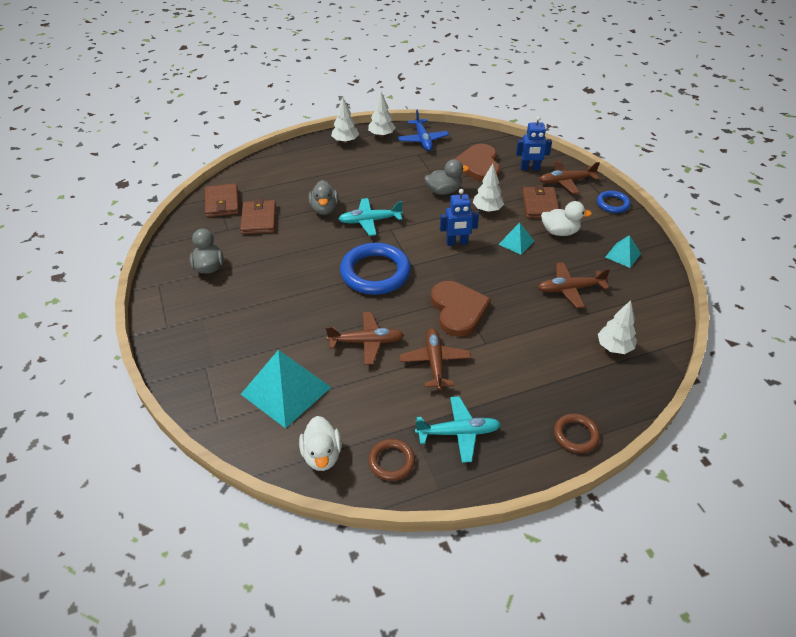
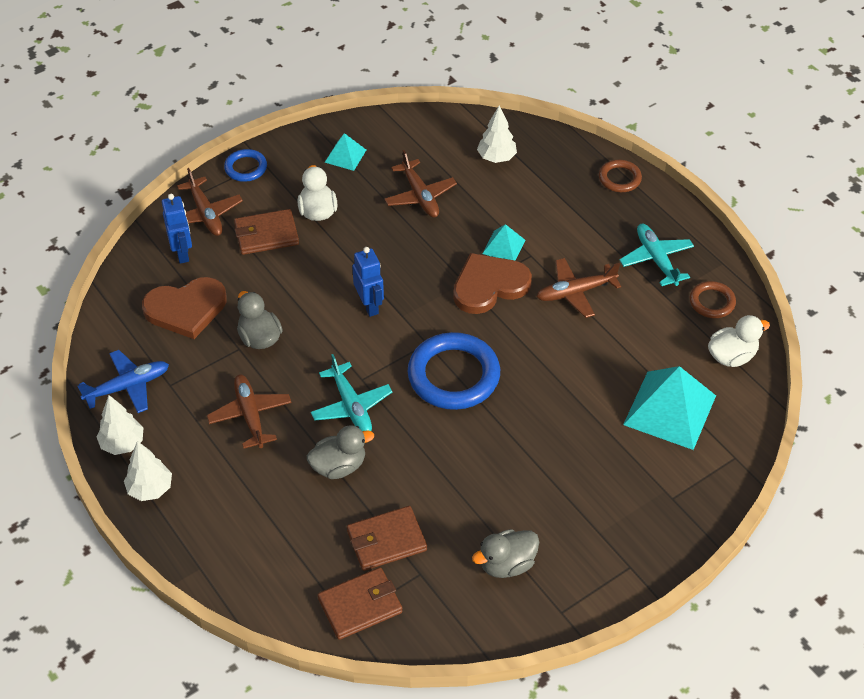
camera: 105 degrees left, 5 degrees up
(366, 342) = (571, 357): brown plane -> brown plane (250, 415)
(487, 209) = (290, 285): white tree -> none
(516, 242) = (351, 249): turquoise pyramid -> turquoise pyramid (504, 246)

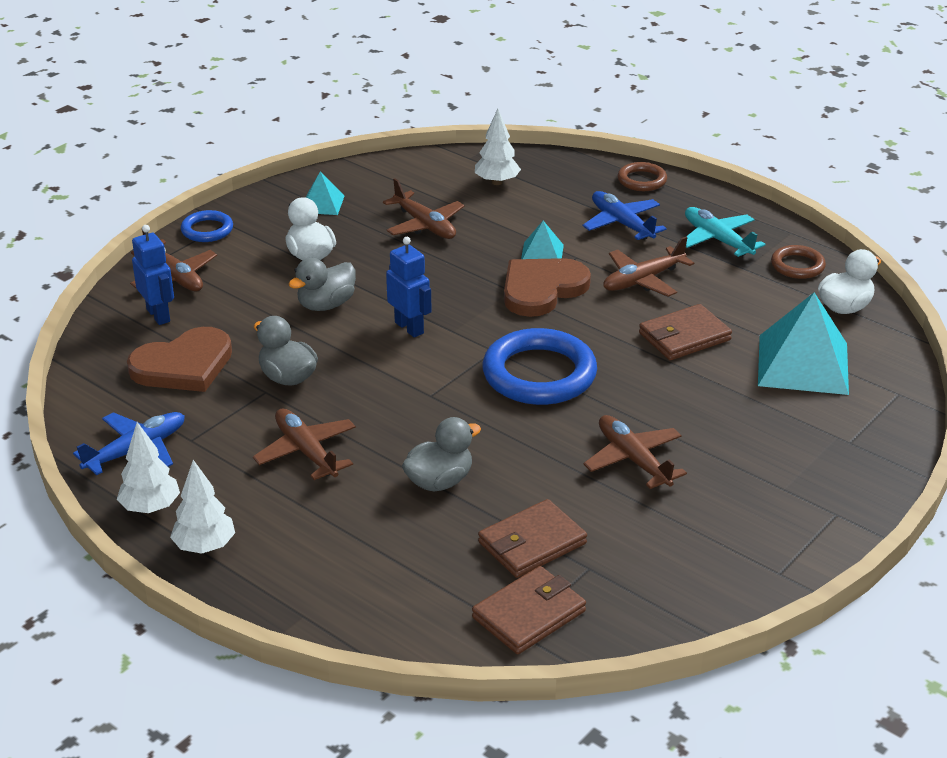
camera: 15 degrees left, 15 degrees down
(266, 235) = (257, 284): brown wallet -> brown wallet (684, 337)
(351, 406) = (429, 422): turquoise plane -> none
(494, 478) = (633, 460): none -> brown plane
(507, 564) = (690, 539): grey duck -> grey duck (326, 305)
(583, 225) = (622, 224): none -> blue plane

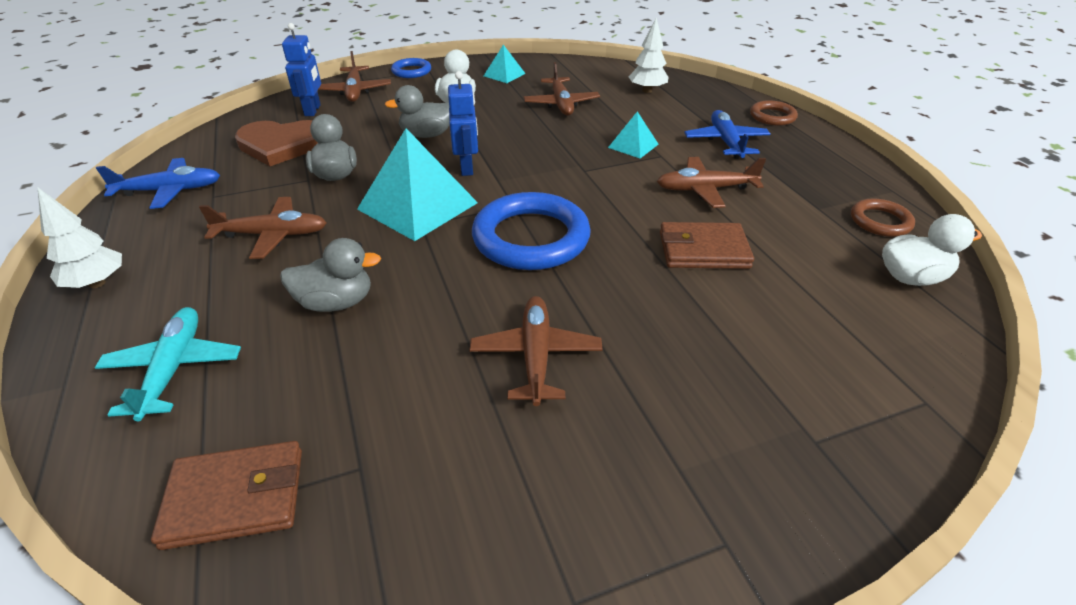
camera: 30 degrees right, 5 degrees up
(150, 507) = (114, 236): white tree -> none
(306, 452) = (272, 235): brown plane -> brown plane turned 90 degrees clockwise
(532, 543) = (339, 407): brown wallet -> none
(542, 289) = (606, 171): brown heart -> none
(717, 240) = (808, 177): turquoise plane -> turquoise plane (173, 369)
(802, 364) = (817, 321): turquoise pyramid -> turquoise pyramid (417, 205)

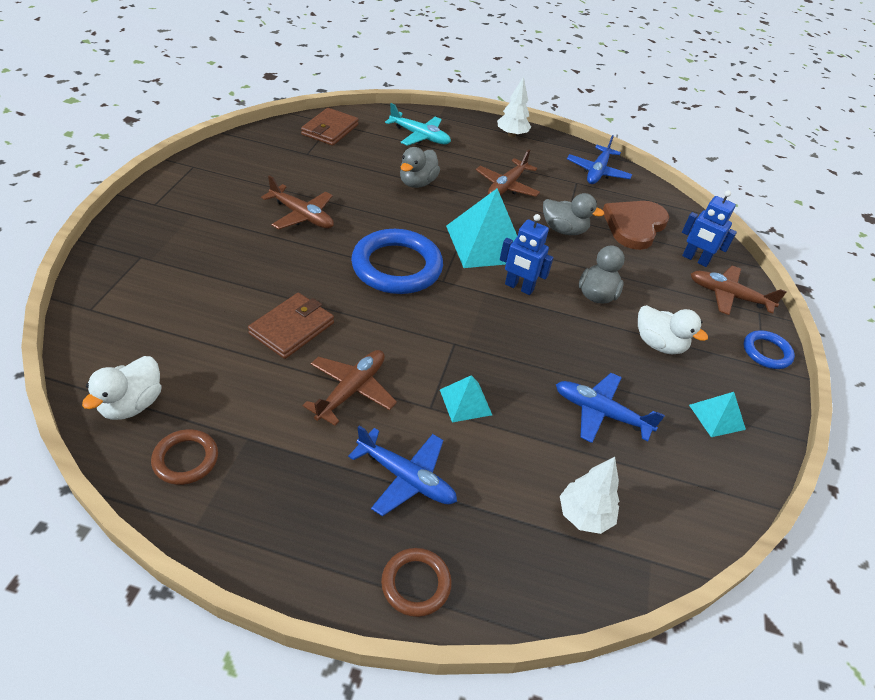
camera: 120 degrees right, 5 degrees up
(561, 104) = (601, 413): brown plane -> blue plane

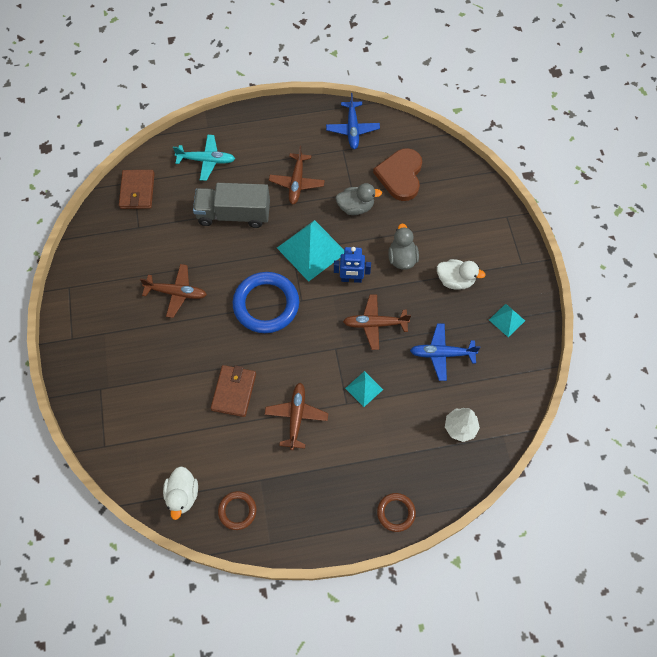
camera: 20 degrees left, 20 degrees up
(406, 477) = (358, 456): blue plane -> none
(417, 183) = (234, 214): grey duck -> grey truck
(511, 135) = (272, 120): white tree -> none
(695, 259) = (452, 188): blue robot -> none
(728, 296) = (483, 212): brown plane -> brown plane (375, 324)
(766, 352) = (520, 251): blue ring -> none

